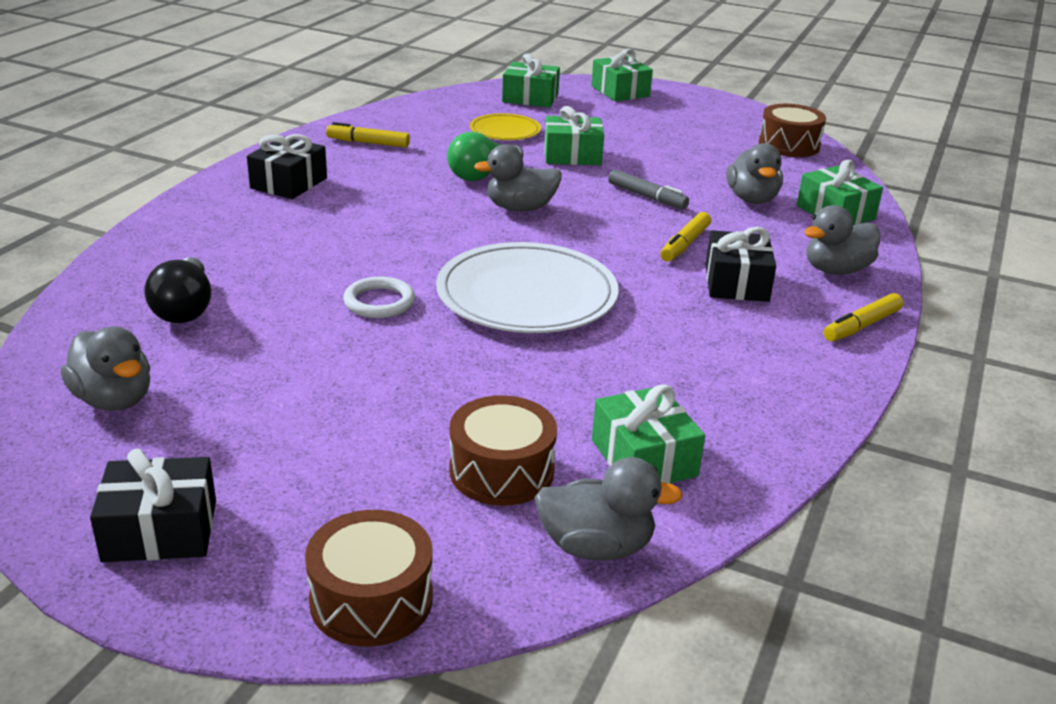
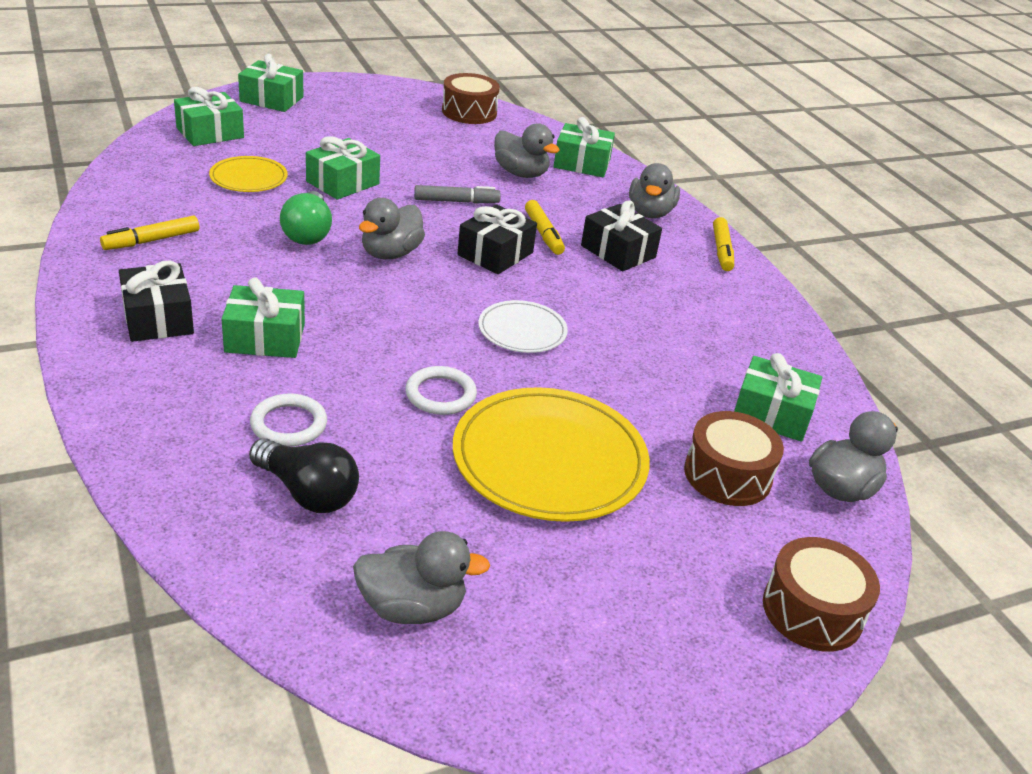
camera: 50 degrees left, 5 degrees up
(160, 530) = (636, 672): black gift -> black gift (495, 254)
(248, 269) = (288, 424): none -> white ring
(330, 219) = (265, 338): none -> green gift
(375, 378) = (549, 459): none -> yellow plate
(527, 295) = (522, 330): white plate -> white plate, size x0.53

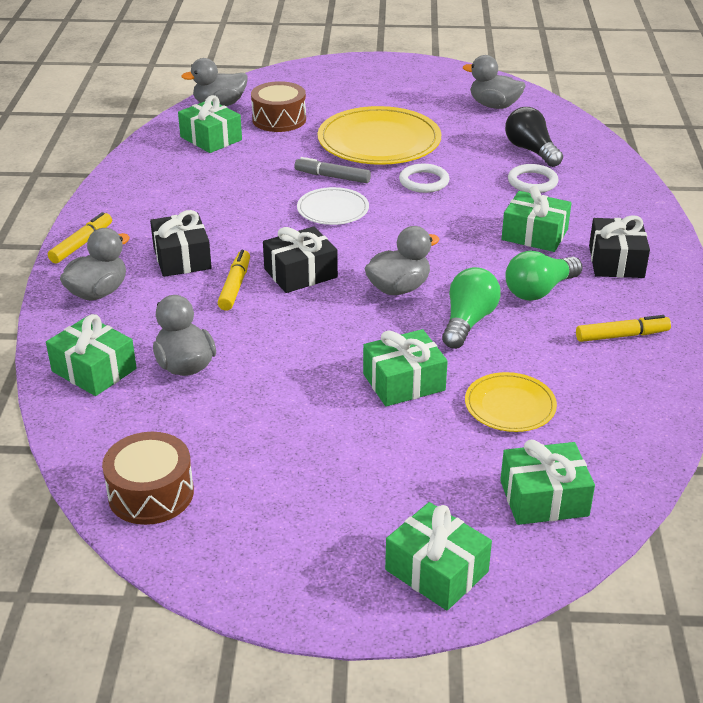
camera: 150 degrees left, 0 degrees up
(244, 272) = (539, 290): none -> green light bulb
(456, 201) = (292, 337): grey marker -> grey marker (332, 177)
(812, 610) = (300, 75): brown drum -> none

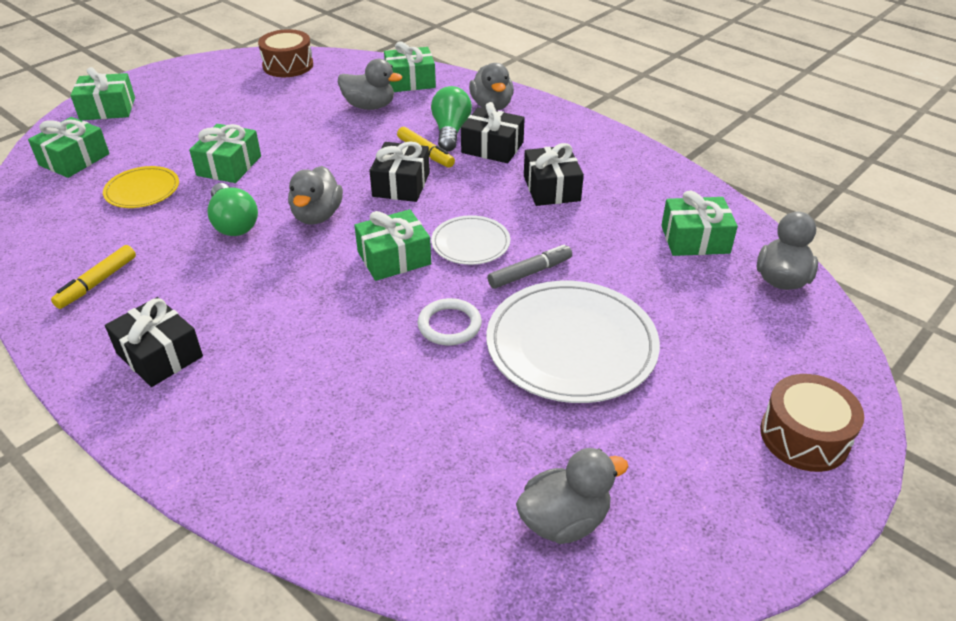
camera: 130 degrees right, 5 degrees up
(82, 244) = (565, 119): yellow marker -> none
(214, 207) = (551, 188): none -> black gift
(279, 119) = (702, 302): brown drum -> brown drum (804, 436)
(379, 141) = (571, 345): yellow plate -> white plate
(531, 150) = (409, 459): black light bulb -> none
(532, 182) = (348, 405): white ring -> none
(534, 234) = (268, 334): green gift -> green gift (394, 258)
(539, 290) = (204, 280): green light bulb -> green light bulb (450, 131)

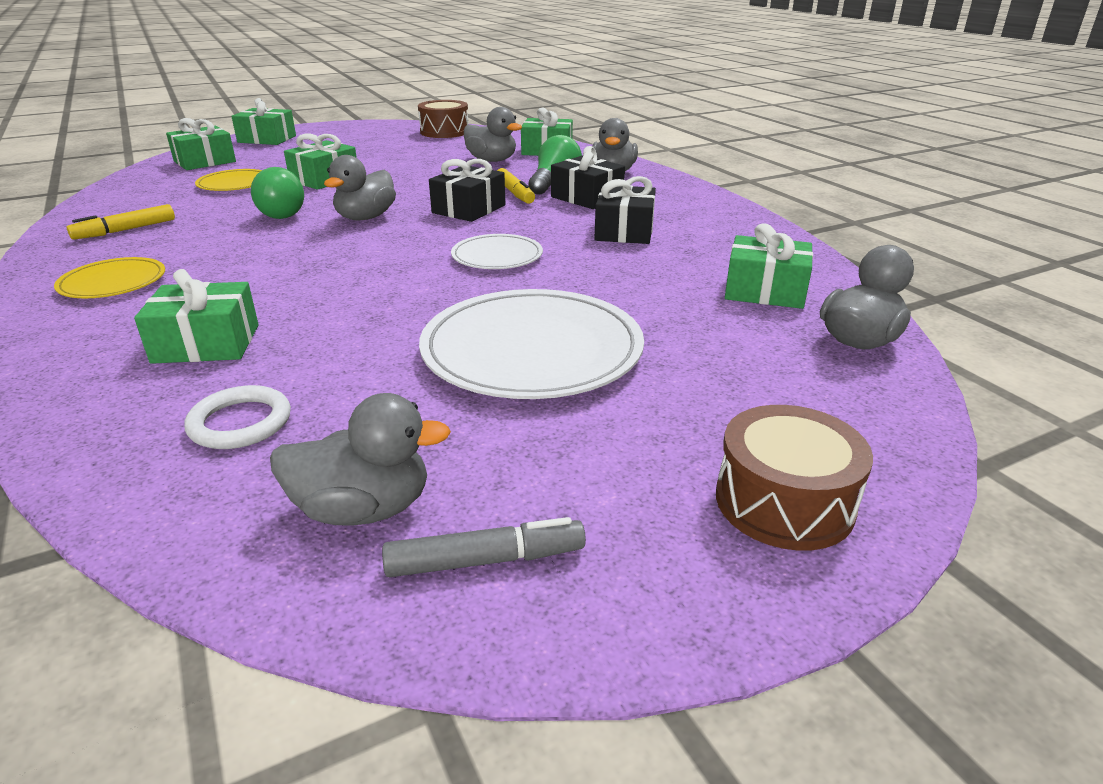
camera: 20 degrees right, 10 degrees down
(159, 355) = (113, 282): black gift -> yellow plate
(394, 258) = (407, 254): green gift -> green gift (206, 343)
(449, 325) = (410, 310): white ring -> white ring (240, 422)
(530, 273) = (540, 286): grey marker -> grey marker (485, 560)

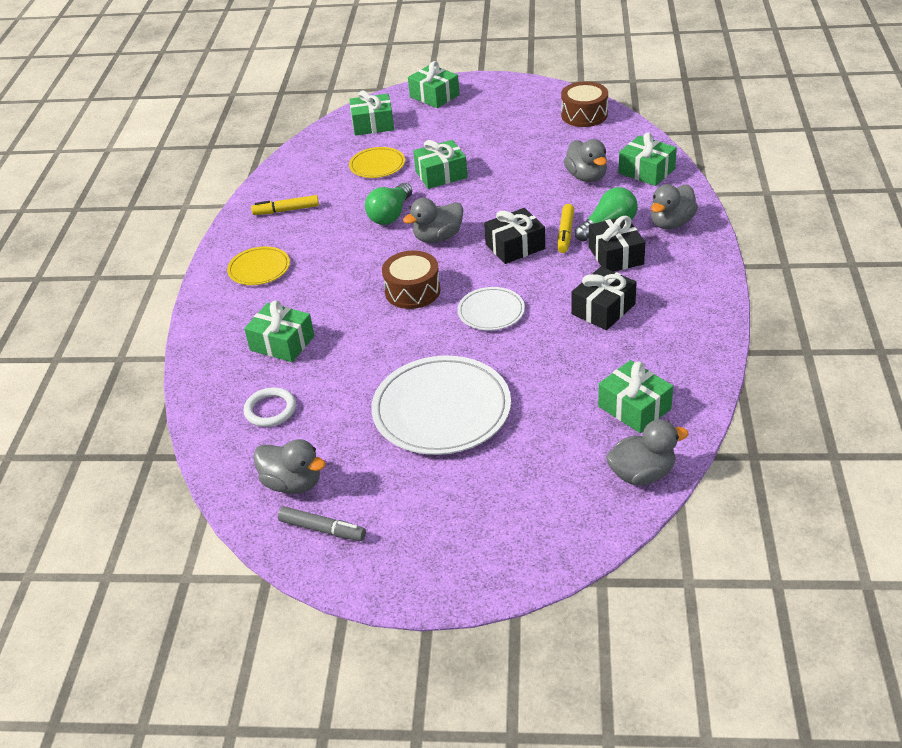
camera: 35 degrees right, 10 degrees up
(784, 502) = (472, 556): brown drum -> brown drum (412, 291)

